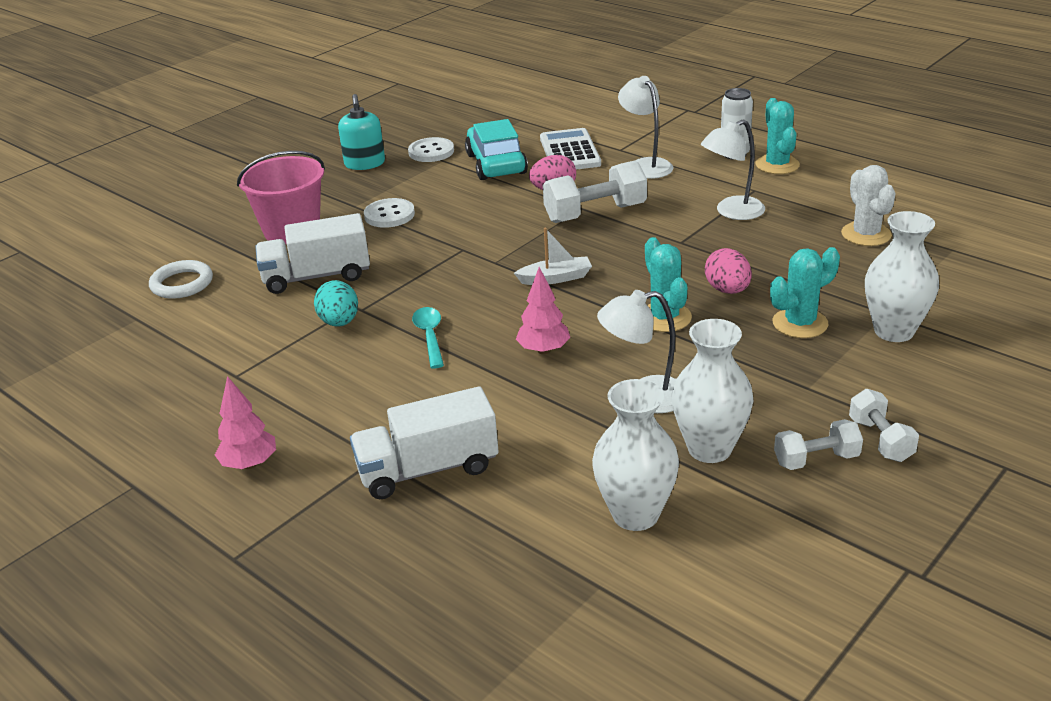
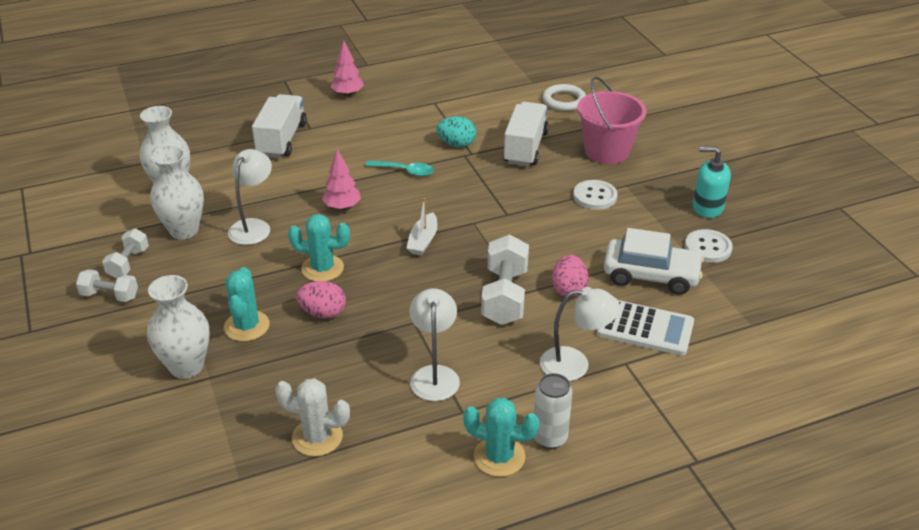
camera: 115 degrees right, 5 degrees up
(496, 164) = (651, 275): turquoise car -> white car

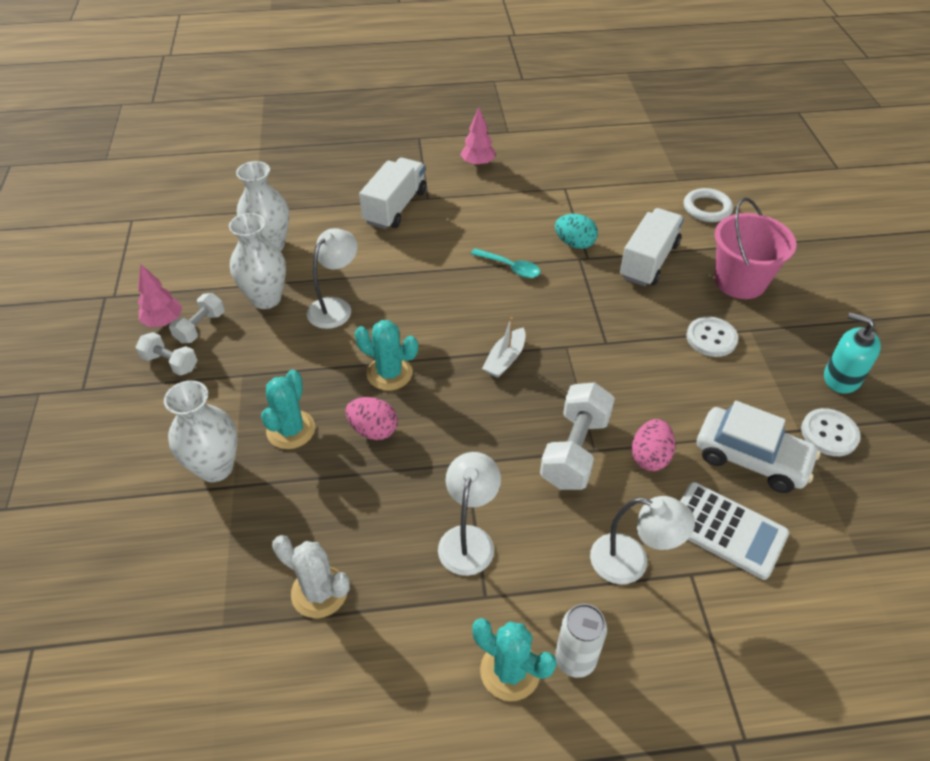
camera: 15 degrees right, 10 degrees up
(342, 207) = (432, 300): pink tree -> pink tree (164, 321)

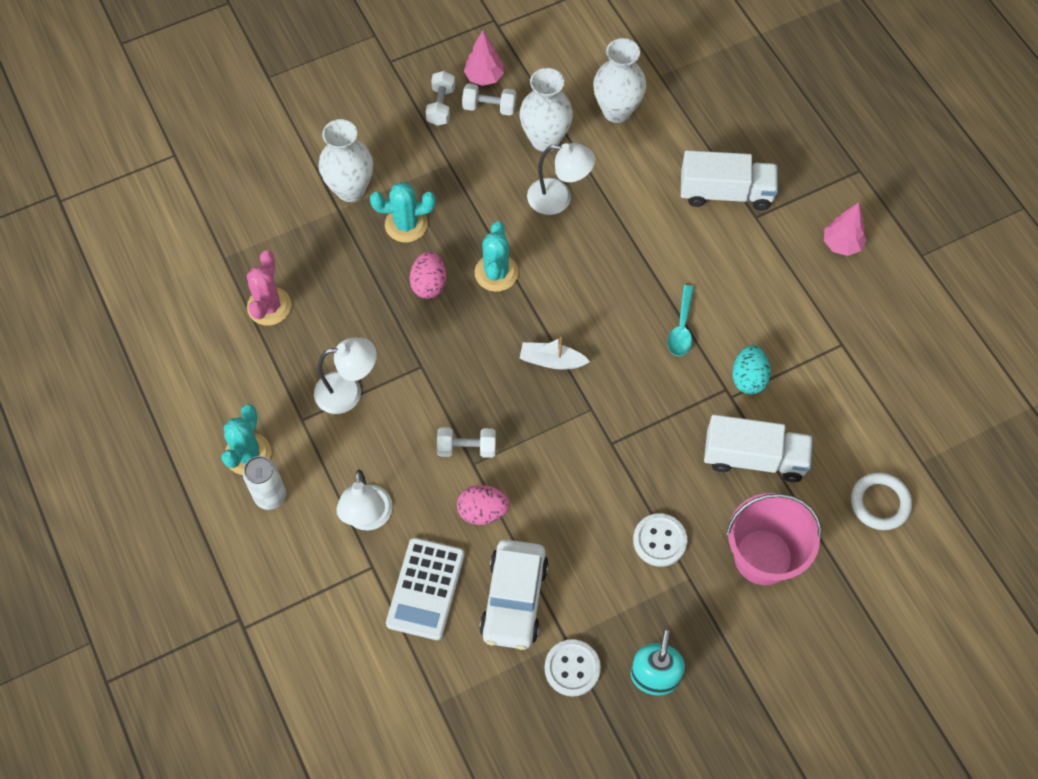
camera: 70 degrees right, 15 degrees up
(319, 592) = (269, 306): white cactus -> pink cactus
(575, 450) = (467, 448): white dumbbell -> white dumbbell, size x0.59

